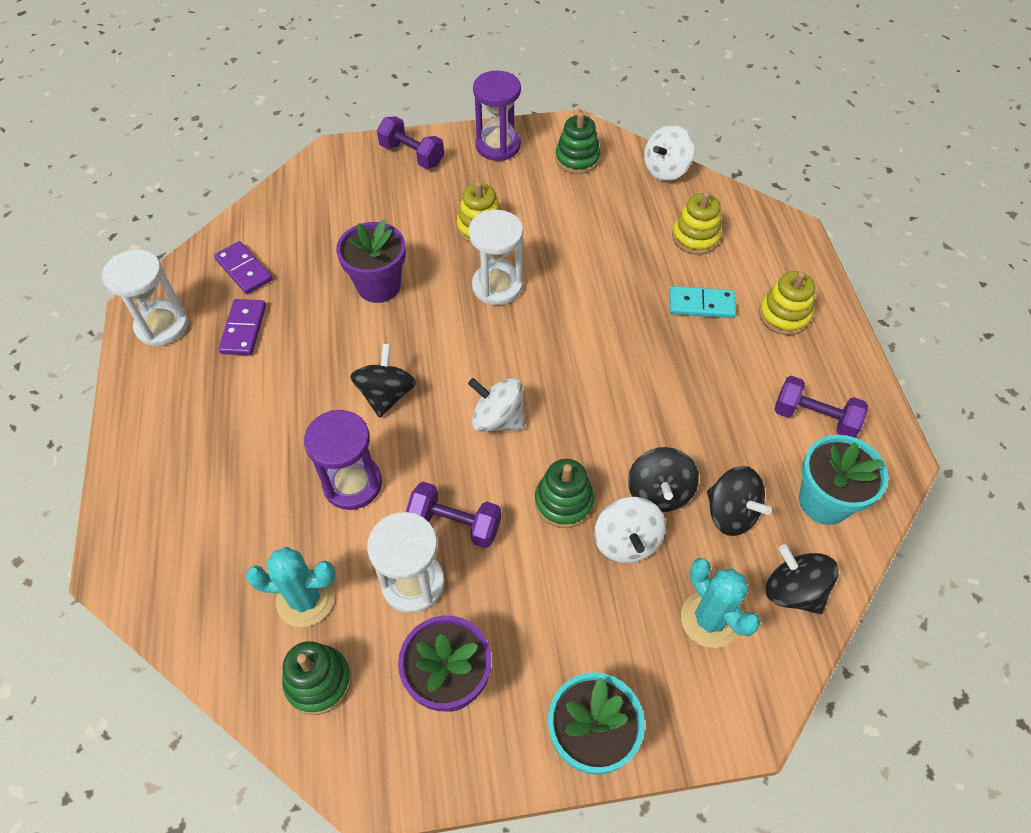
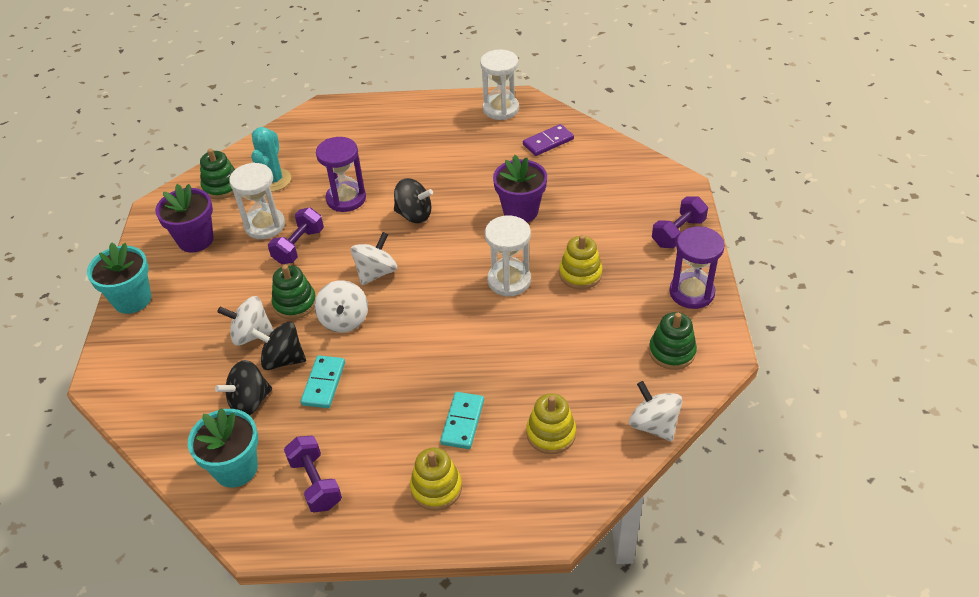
camera: 100 degrees right, 10 degrees down
(244, 329) = (490, 145): purple domino -> none
(583, 438) = (344, 320): none -> white spinning top
(684, 439) = (323, 383): none -> turquoise domino
(709, 619) = (176, 372): turquoise cactus -> none
(793, 591) = (173, 428): black spinning top -> none
(814, 418) = (315, 483): purple dumbbell -> purple dumbbell turned 60 degrees counterclockwise

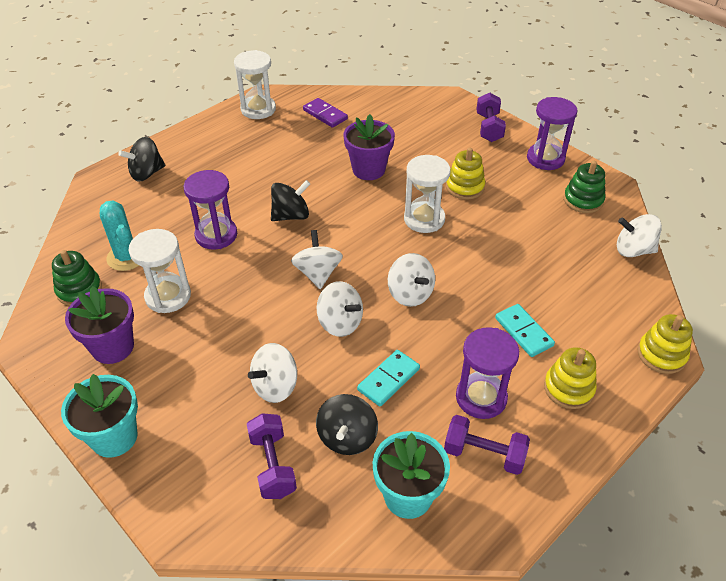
camera: 45 degrees left, 0 degrees up
(283, 359) = (330, 385): black spinning top -> black spinning top (146, 173)
(295, 303) = (281, 338): green stacking toy -> none
(298, 246) = (223, 293): purple dumbbell -> purple dumbbell (272, 465)
(323, 383) = (388, 379): turquoise domino -> turquoise domino turned 75 degrees clockwise
(366, 444) = (481, 397): none -> purple hourglass
(419, 333) = (410, 294): none -> white spinning top
(548, 142) = (325, 115): purple domino -> purple domino turned 60 degrees counterclockwise
(551, 433) = (586, 298): yellow stacking toy -> yellow stacking toy (661, 355)

